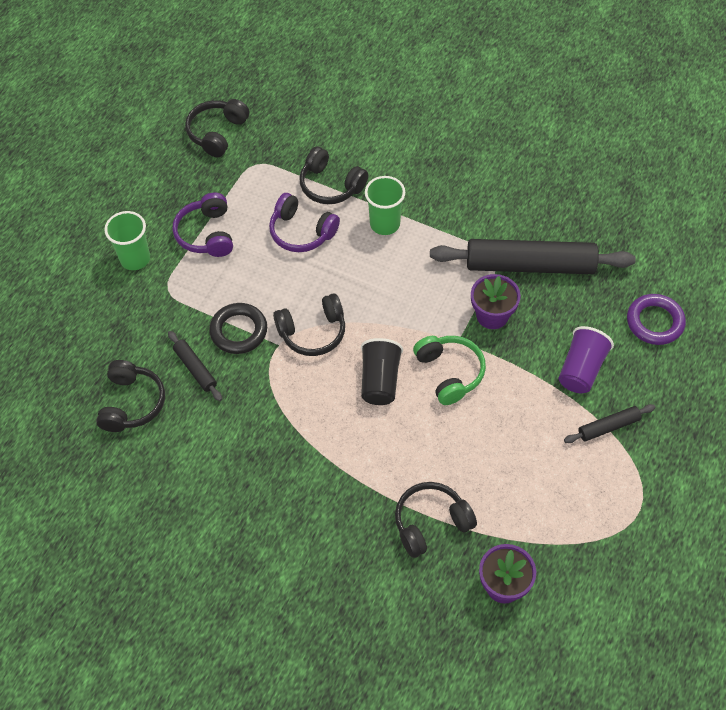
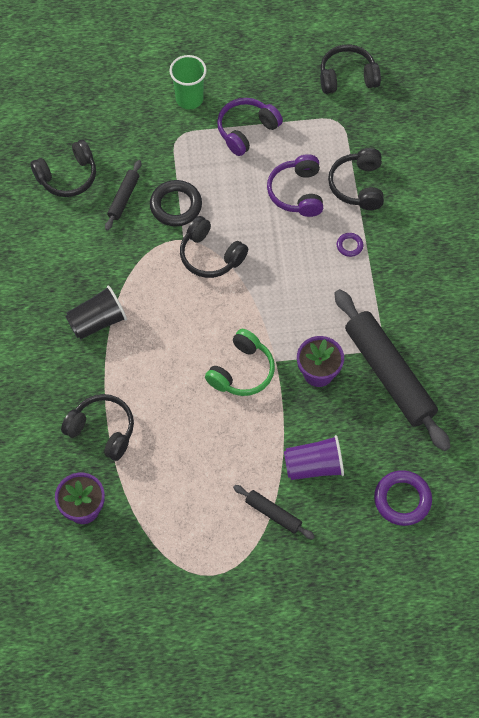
camera: 55 degrees right, 5 degrees up
(380, 381) = (200, 326): black cup -> black cup (97, 321)
(385, 224) = (349, 246): green cup -> purple ring

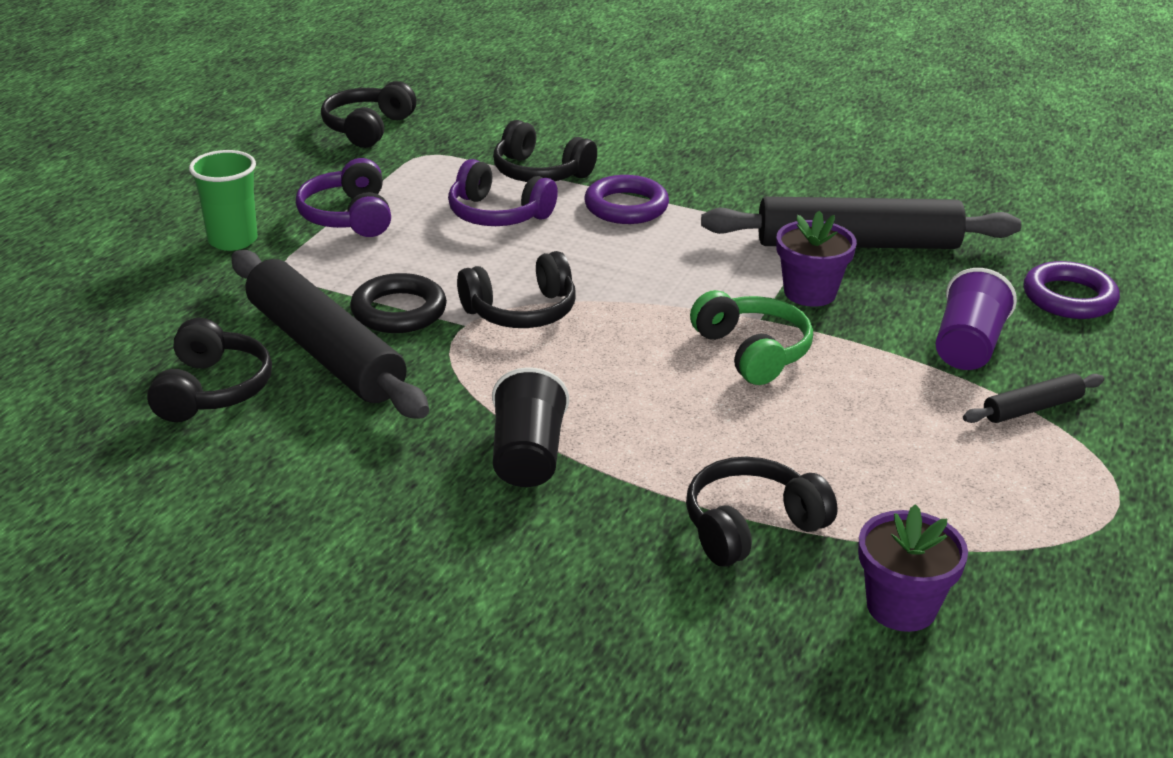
camera: 60 degrees left, 30 degrees down
(123, 198) = (325, 351): black rolling pin -> black rolling pin, size x2.18
(349, 246) = (626, 207): purple ring -> purple ring, size x1.97

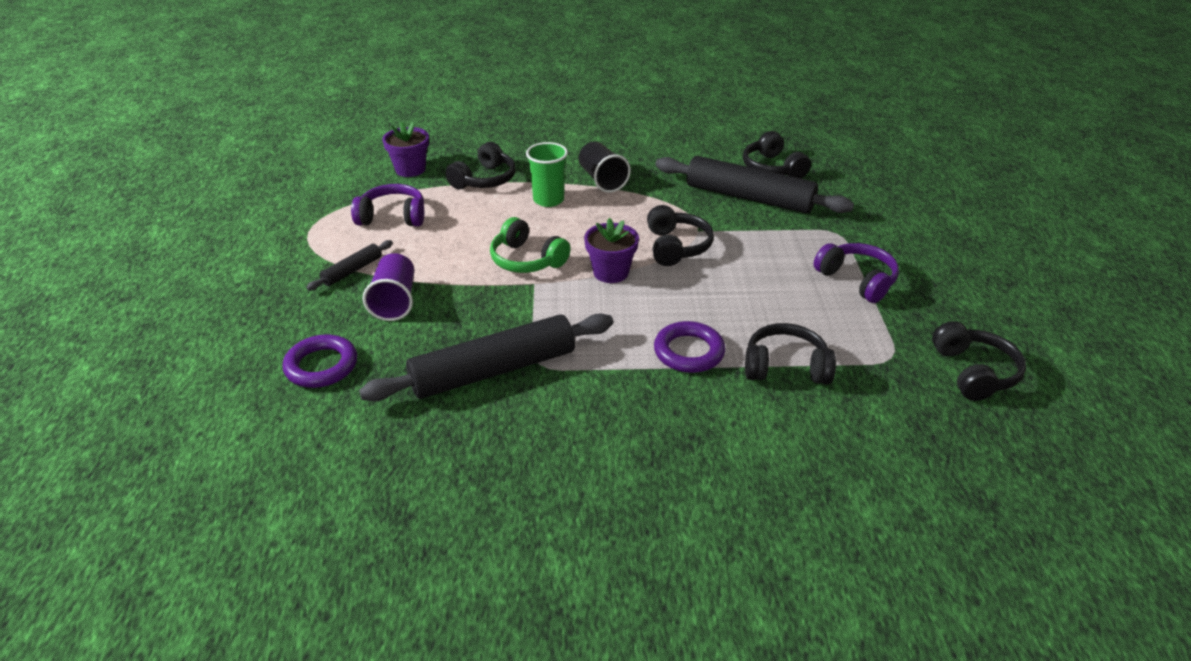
camera: 155 degrees right, 5 degrees up
(233, 240) = (893, 242): green cup -> green cup (548, 200)
(399, 311) = (741, 227): black ring -> none
(497, 214) = (768, 313): purple headphones -> purple headphones (392, 217)
(521, 311) = (676, 247): black headphones -> black headphones turned 135 degrees clockwise
(810, 293) = (511, 313): purple flower pot -> purple flower pot (611, 272)

